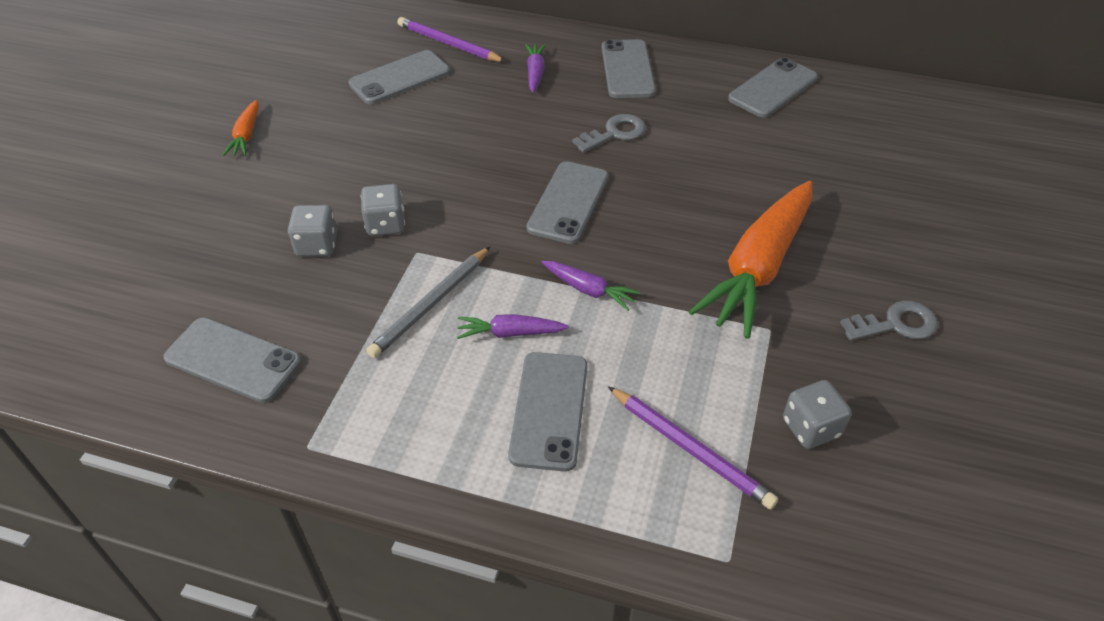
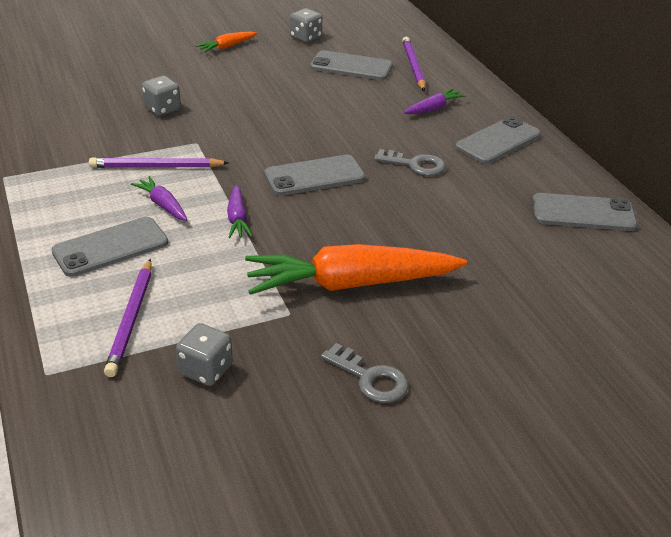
camera: 50 degrees right, 10 degrees down
(233, 360) = (45, 126): grey phone -> none
(385, 224) = (207, 122): grey dice -> grey dice (306, 37)
(431, 304) = (156, 167): grey pencil -> purple pencil

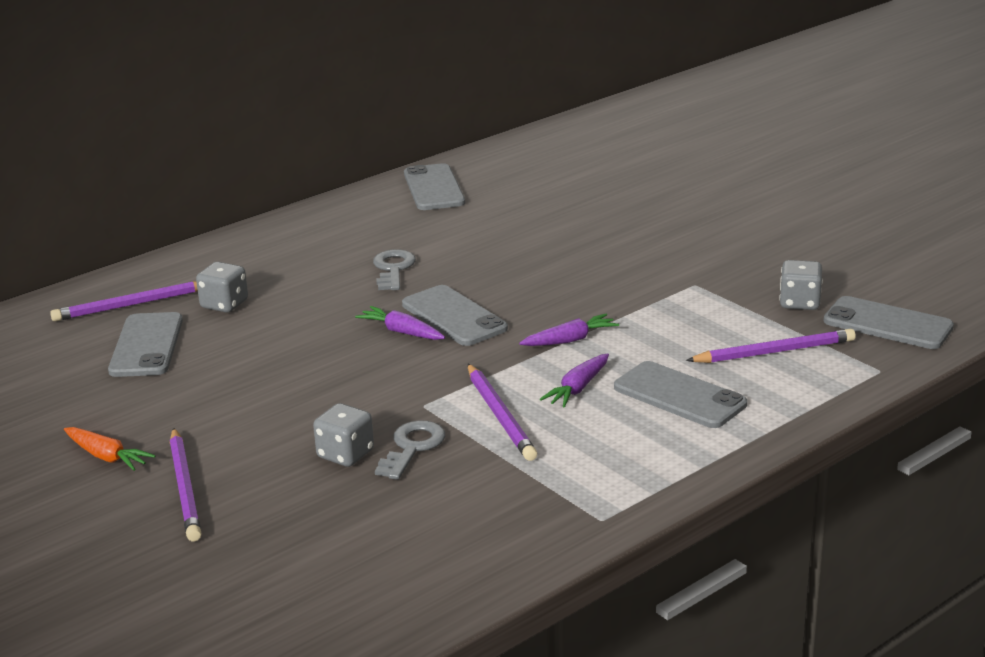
camera: 105 degrees left, 10 degrees down
(174, 63) = (184, 488): none -> purple pencil
(306, 37) = (50, 398): grey dice -> grey dice (224, 304)
(351, 284) = (629, 266): orange carrot -> none
(370, 378) = (741, 240): grey key -> grey key (412, 447)
(433, 108) = (251, 277): purple carrot -> purple carrot (402, 332)
(498, 141) = (314, 235): grey phone -> grey phone (887, 324)

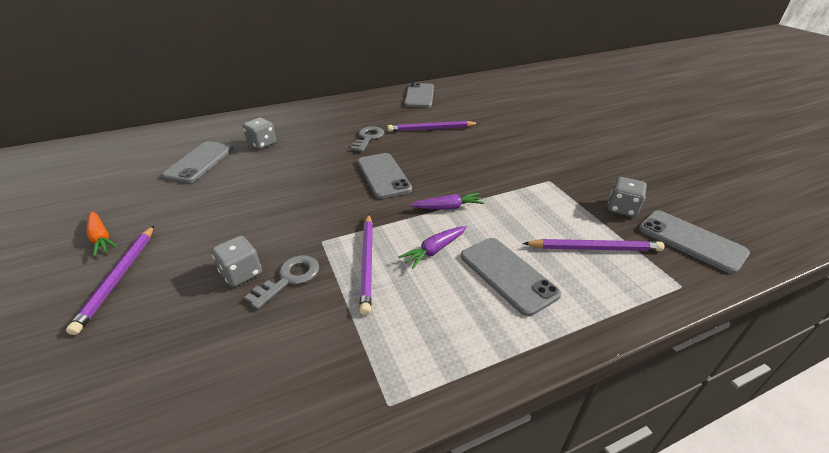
camera: 15 degrees right, 10 degrees up
(131, 305) = (216, 135): purple pencil -> purple pencil (431, 129)
(402, 332) = (345, 180): purple carrot -> none

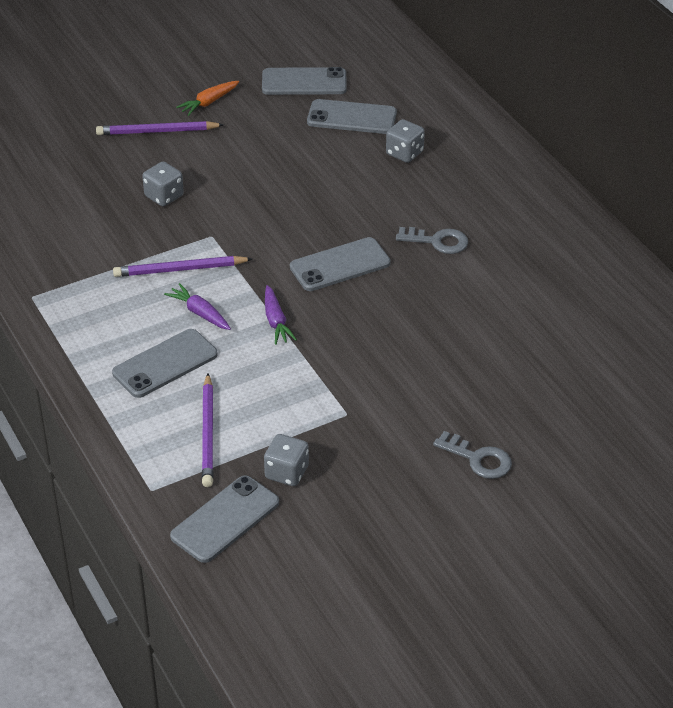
camera: 85 degrees right, 5 degrees up
(289, 278) = (158, 225): grey key -> grey key (478, 459)
(419, 96) = (605, 282): grey phone -> grey phone (304, 82)
(431, 129) = (479, 301): purple pencil -> none

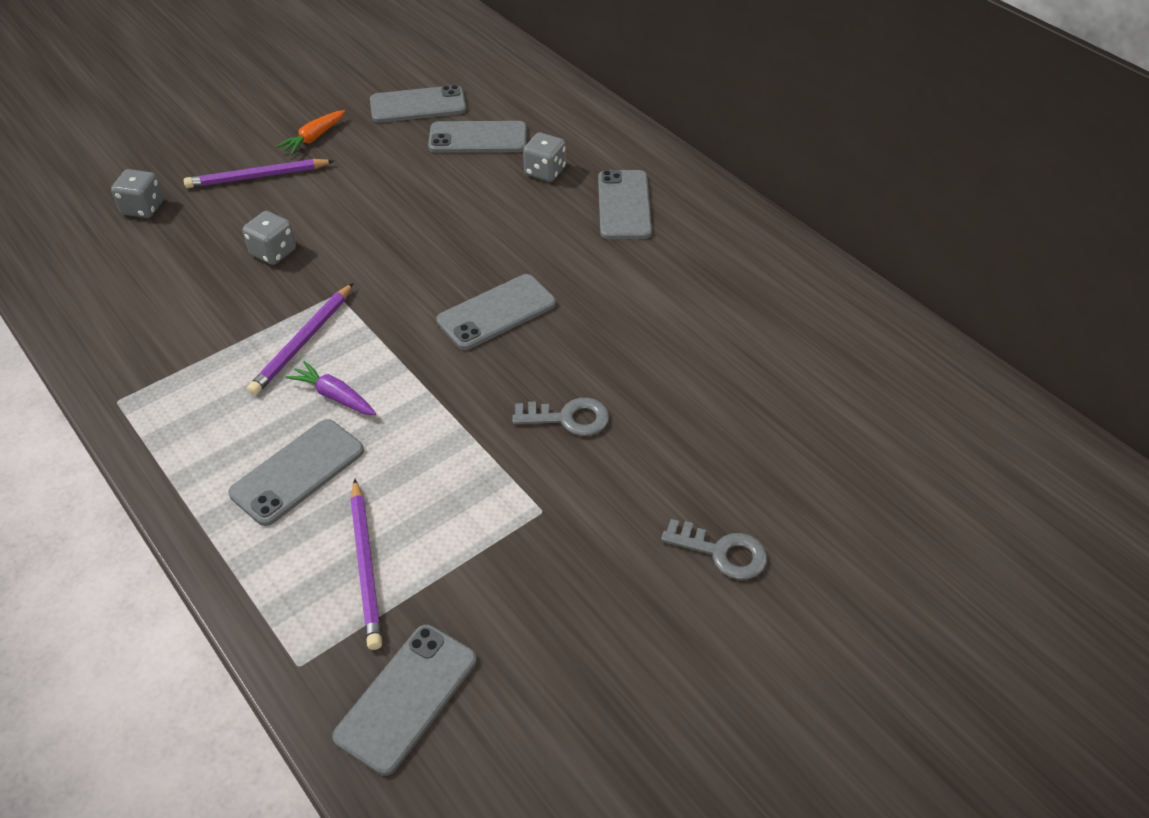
camera: 10 degrees left, 5 degrees up
(180, 269) = (303, 341): purple pencil -> purple pencil turned 45 degrees counterclockwise
(276, 321) = (431, 395): purple carrot -> none
(287, 472) = (479, 610): grey dice -> grey dice (143, 208)
(438, 241) = (605, 270): grey key -> grey key (569, 418)
(467, 190) = (624, 205): none -> grey phone

